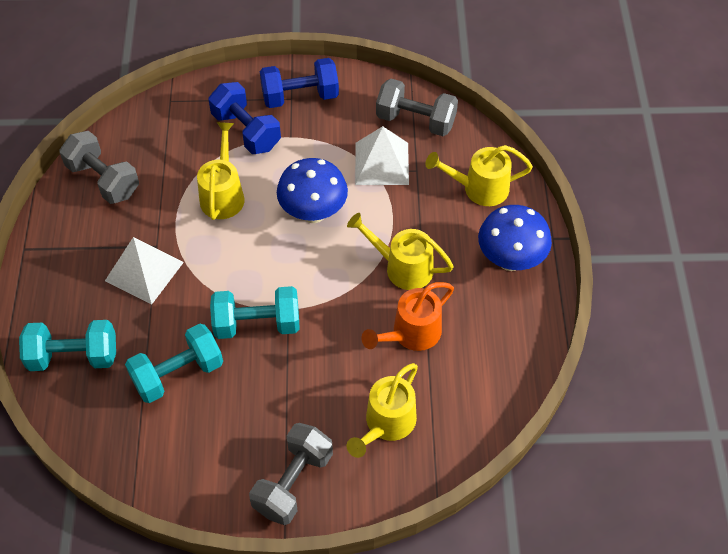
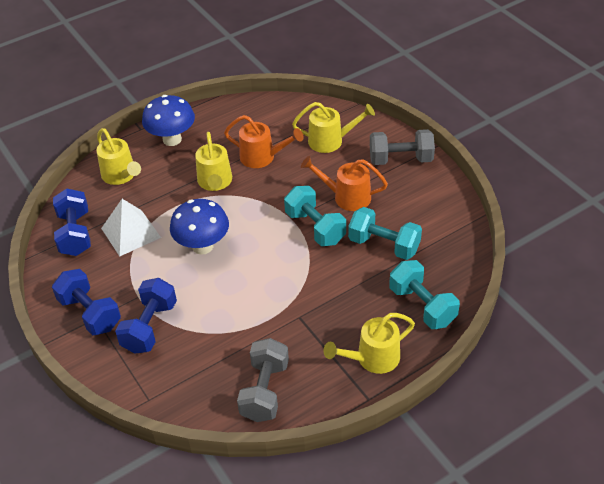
camera: 120 degrees left, 10 degrees down
(144, 271) = (325, 310): white pyramid -> none
(223, 194) = (222, 305): yellow watering can -> yellow watering can (372, 359)
(278, 381) = (346, 197): none -> orange watering can
(415, 120) = (75, 234): grey dumbbell -> blue dumbbell

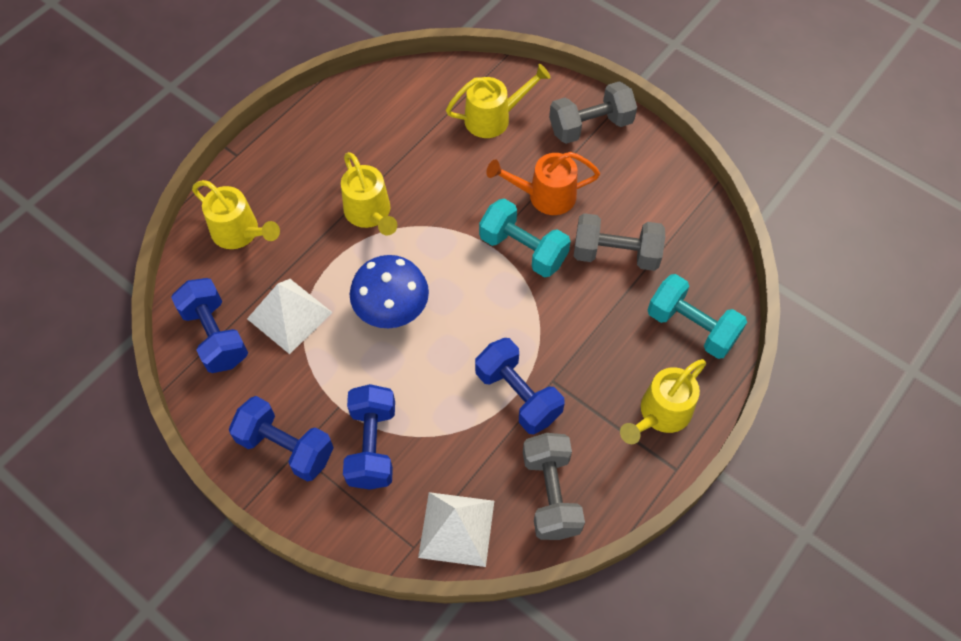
camera: 20 degrees left, 15 degrees up
(172, 139) = (286, 162): blue mushroom -> none
(185, 396) = (456, 529): none -> white pyramid
(263, 157) = (417, 162): orange watering can -> none
(269, 320) = (518, 395): none -> blue dumbbell
(384, 245) = (616, 254): turquoise dumbbell -> grey dumbbell

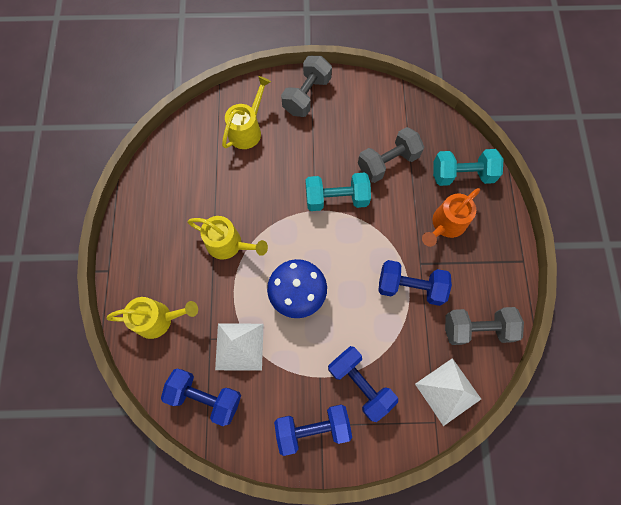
camera: 40 degrees left, 10 degrees up
(544, 196) = (319, 157): orange watering can -> orange watering can (445, 225)
(551, 494) = (477, 328): grey dumbbell -> grey dumbbell turned 45 degrees counterclockwise
(660, 414) = (490, 237): yellow watering can -> none

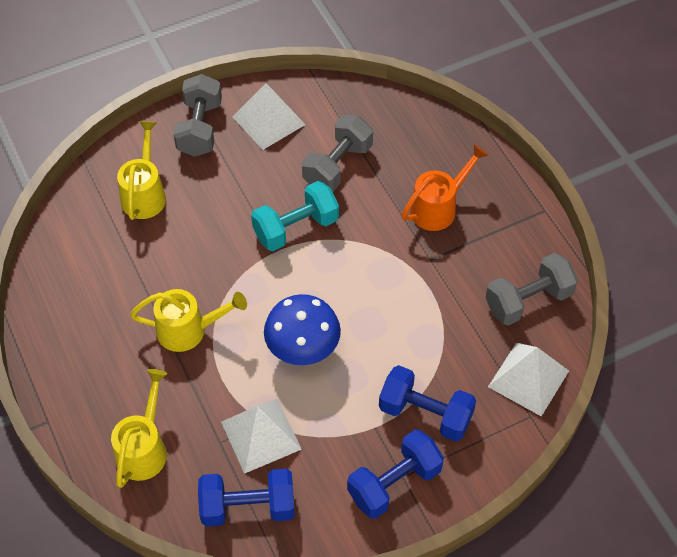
camera: 25 degrees left, 15 degrees down
(159, 319) = (144, 448): yellow watering can -> yellow watering can turned 45 degrees counterclockwise
(356, 108) = (268, 120): none -> white pyramid
(410, 287) = (431, 288): blue dumbbell -> none
(445, 225) = (439, 207): orange watering can -> orange watering can turned 150 degrees counterclockwise
(462, 174) = (431, 146): turquoise dumbbell -> none

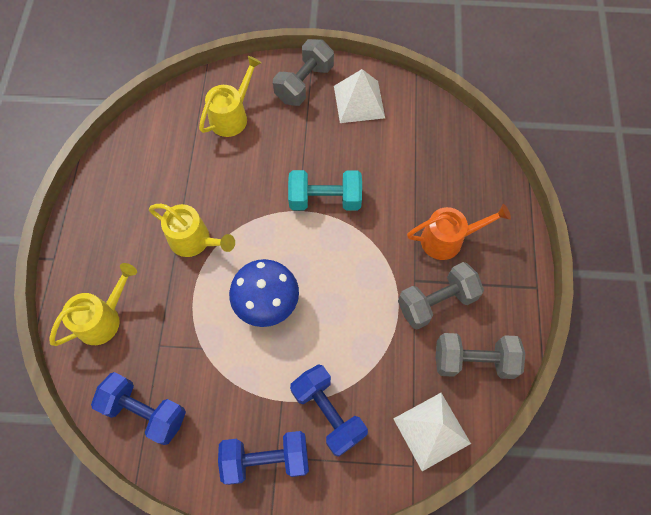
camera: 30 degrees right, 10 degrees up
(261, 435) = (192, 357): white pyramid -> none
(337, 166) = (389, 164): grey dumbbell -> grey dumbbell (436, 302)

